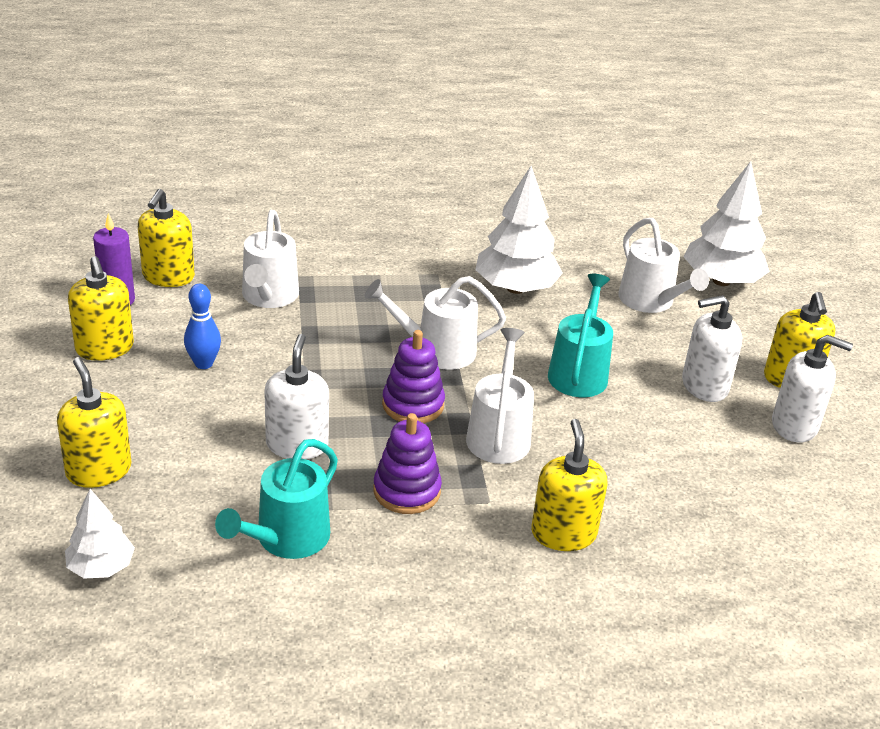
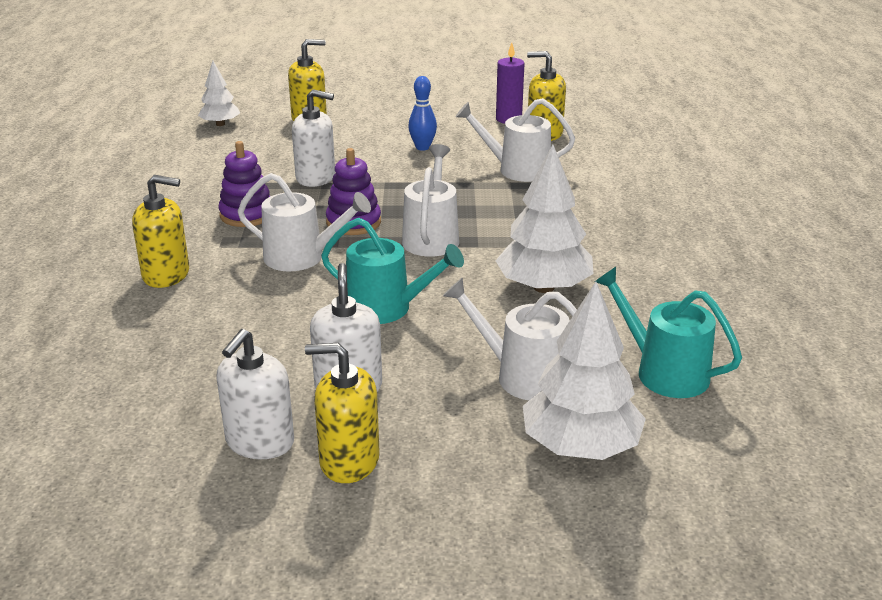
camera: 100 degrees right, 5 degrees down
(105, 348) = (445, 117): yellow soap dispenser -> none
(286, 539) = (217, 173): turquoise watering can -> turquoise watering can (663, 372)
(650, 302) = (523, 376): white watering can -> white watering can turned 45 degrees clockwise

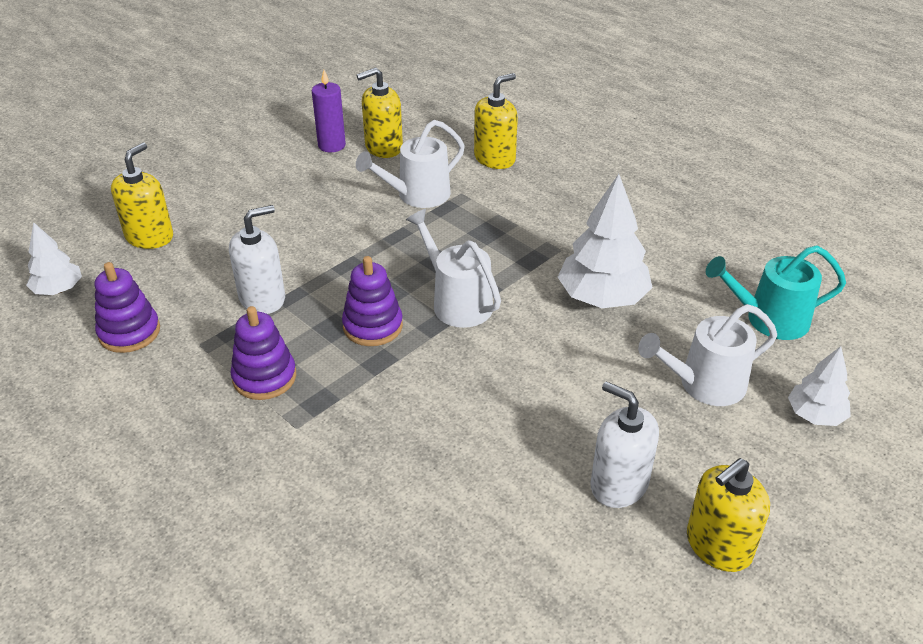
camera: 45 degrees left, 10 degrees up
(166, 274) = (298, 491): yellow soap dispenser -> yellow soap dispenser (495, 158)
(219, 159) = (129, 332): none -> purple stacking toy
(259, 442) = (640, 584): white soap dispenser -> none
(302, 257) = (388, 390): white watering can -> none
(387, 308) = (531, 393): turquoise watering can -> none
(422, 147) = (306, 213): blue bowling pin -> none
(580, 446) = (815, 415): white tree -> white tree, size x0.57

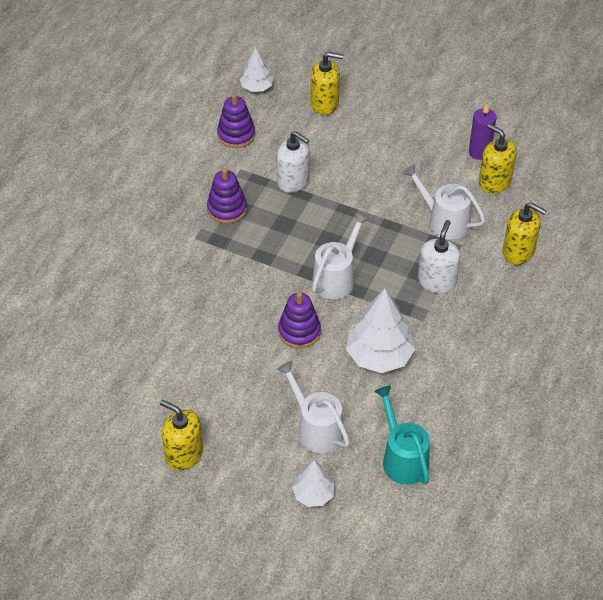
camera: 70 degrees right, 10 degrees up
(373, 326) = (293, 243): purple stacking toy -> purple stacking toy (299, 331)
(618, 484) = (211, 398): white soap dispenser -> white soap dispenser (437, 281)

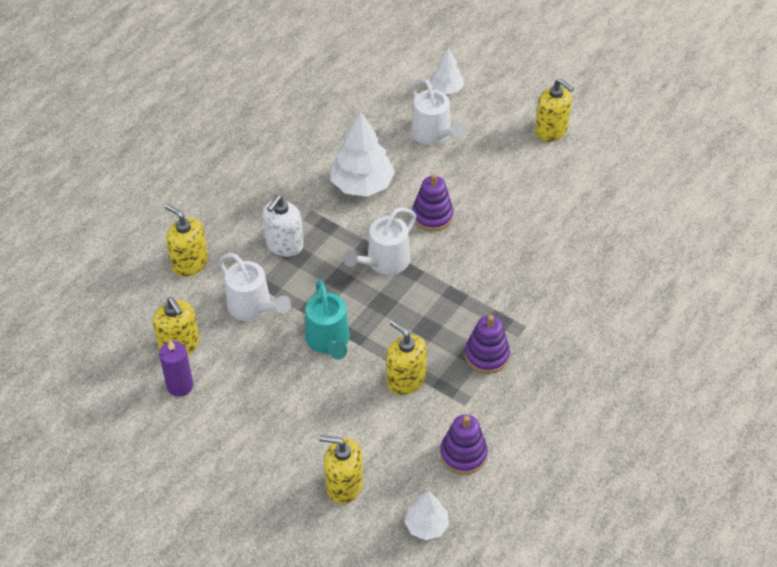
camera: 170 degrees left, 0 degrees up
(293, 181) = (406, 379): white soap dispenser -> yellow soap dispenser
(402, 458) = (366, 104): turquoise watering can -> turquoise watering can (329, 341)

